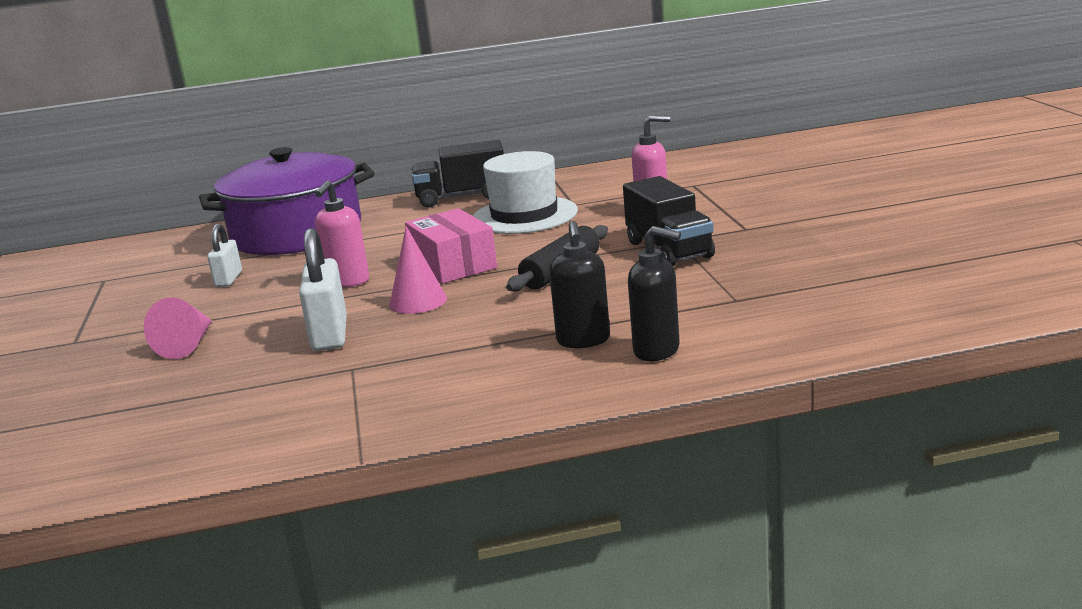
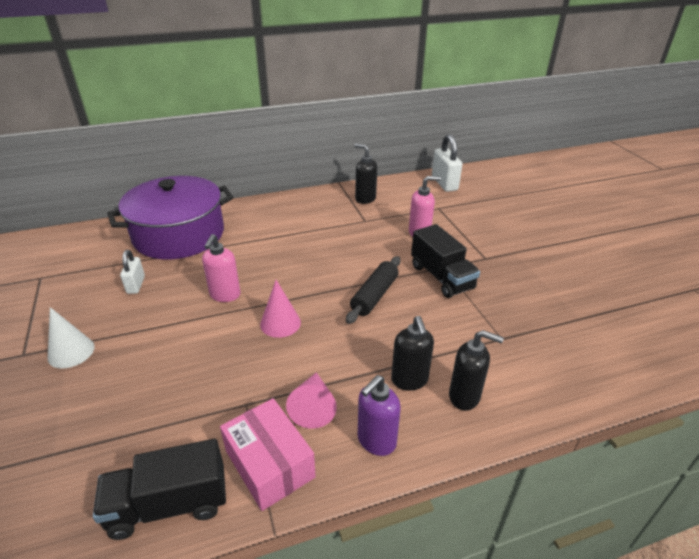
camera: 10 degrees left, 15 degrees up
(135, 337) = (71, 352): none -> white cone
(188, 345) = (114, 365): pink cone -> pink cone (313, 407)
(329, 335) = (222, 359): white padlock -> white padlock (444, 183)
(453, 265) = (297, 281): pink box -> pink box (269, 464)
(462, 197) = (288, 206): black truck -> black truck (169, 504)
(517, 390) = (376, 441): none -> purple soap dispenser
(524, 215) = (335, 230): white hat -> none
(581, 183) = (365, 199): none -> black soap dispenser

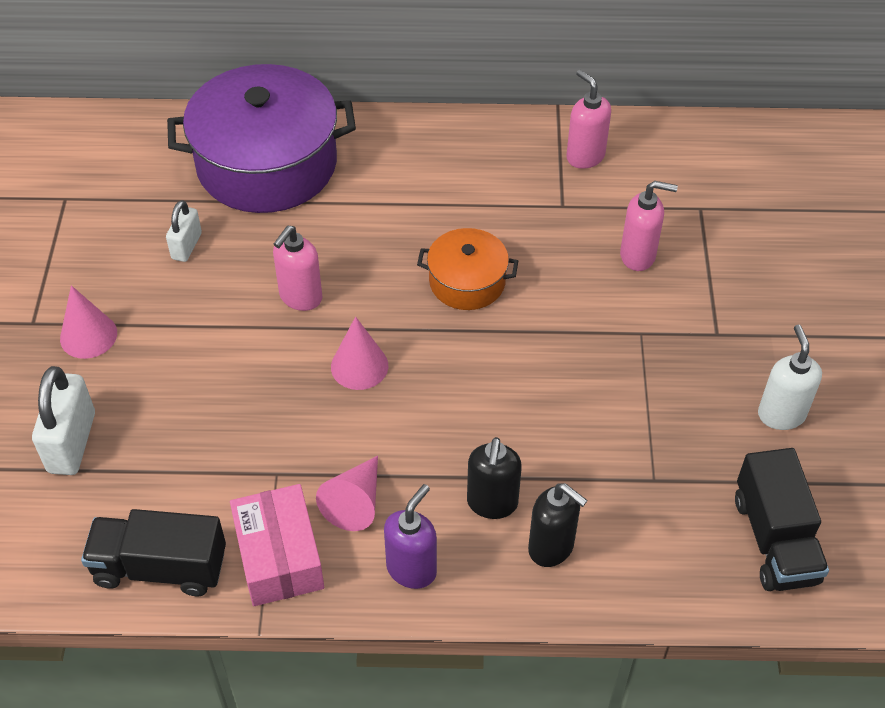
camera: 20 degrees right, 15 degrees up
(71, 352) = (88, 335): white cone -> pink cone
(329, 265) = (467, 282): none -> orange pot
(365, 199) = (585, 156): black soap dispenser -> pink soap dispenser
(374, 295) = (508, 357): black rolling pin -> none
(376, 441) = (412, 569): purple soap dispenser -> purple soap dispenser turned 150 degrees clockwise
(441, 277) = (626, 351): black truck -> black truck (775, 539)
(444, 183) = (743, 152): white padlock -> white padlock (72, 442)
(547, 287) = (781, 414): none -> white soap dispenser

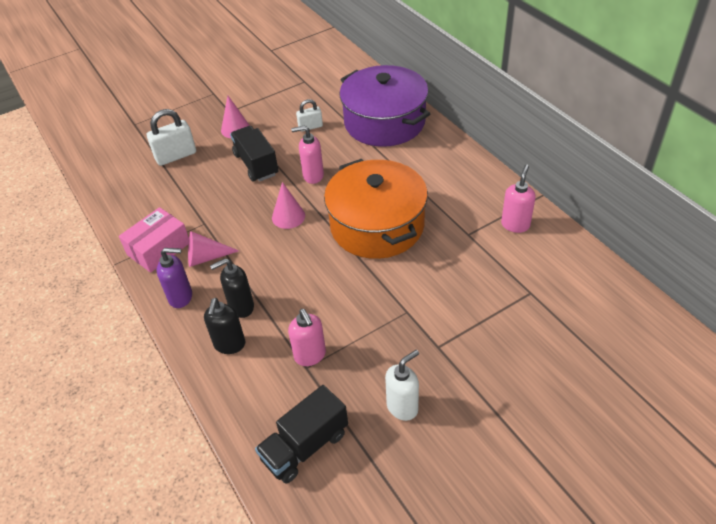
camera: 60 degrees right, 5 degrees down
(160, 567) = (129, 215): black truck -> black truck (256, 164)
(467, 282) = (377, 225): orange pot -> orange pot, size x1.97
(638, 256) = (463, 283): pink soap dispenser -> pink soap dispenser (310, 356)

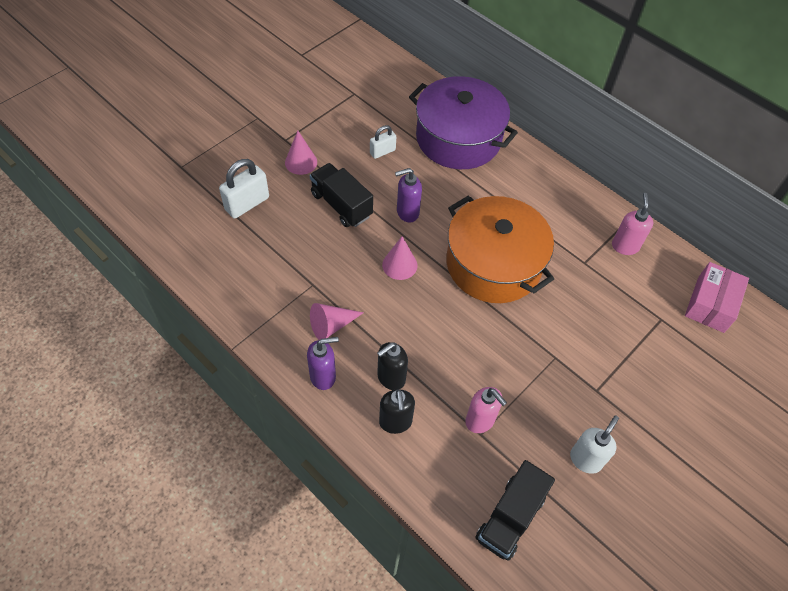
camera: 20 degrees left, 10 degrees up
(158, 248) = (275, 322): pink box -> pink box (710, 304)
(313, 176) = (407, 212): pink soap dispenser -> purple soap dispenser

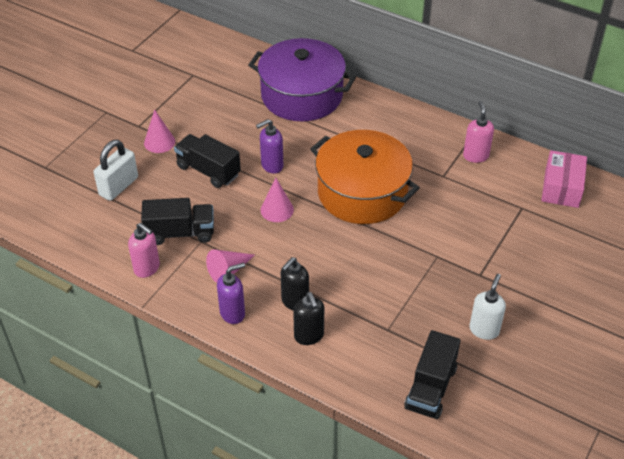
camera: 10 degrees left, 10 degrees down
(294, 270) = (180, 233): none -> black truck
(382, 152) = (234, 119): white padlock -> none
(480, 421) = (384, 319): pink soap dispenser -> pink soap dispenser (147, 268)

